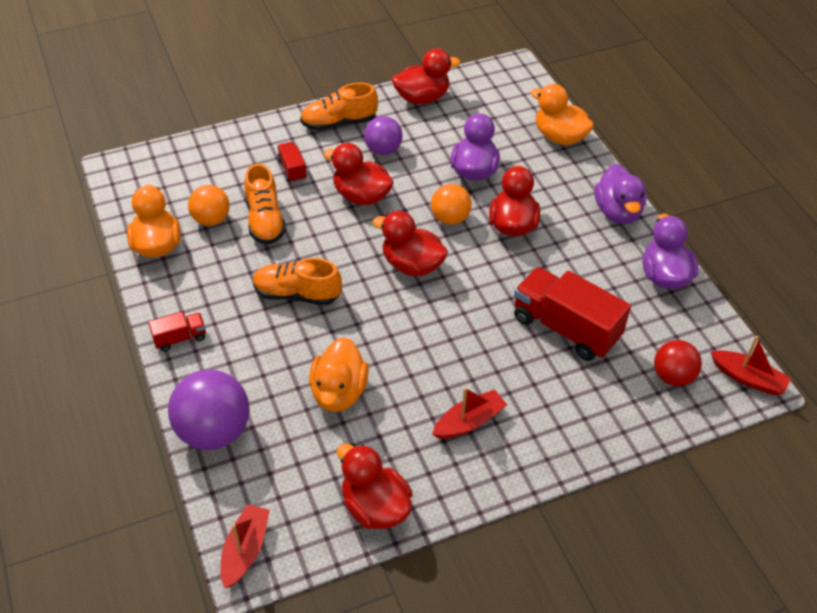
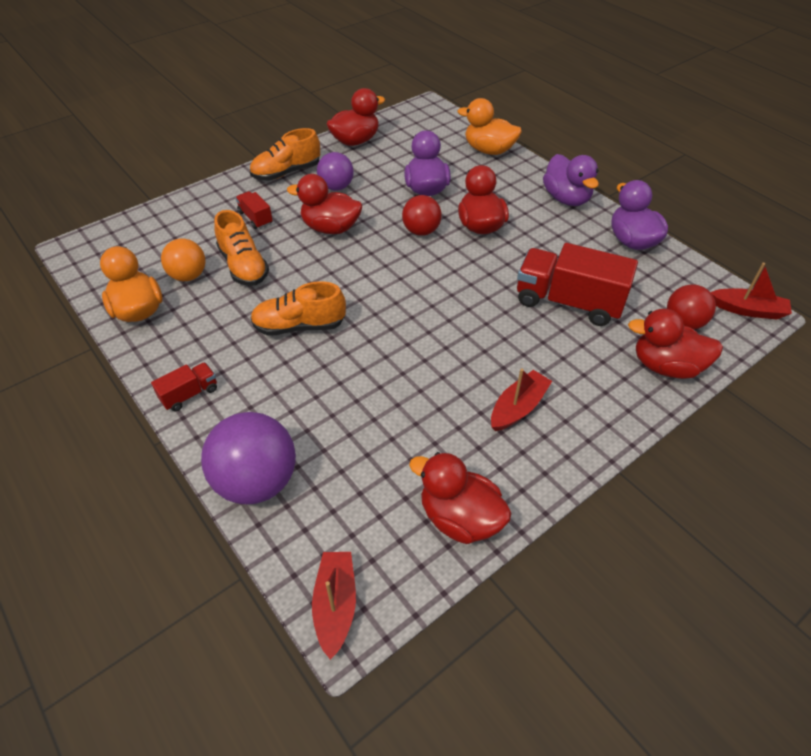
camera: 15 degrees left, 0 degrees up
(339, 392) = (376, 410): orange duck -> none
(412, 265) = (402, 277): red duck -> red duck (666, 366)
(450, 218) = (421, 231): orange ball -> red ball

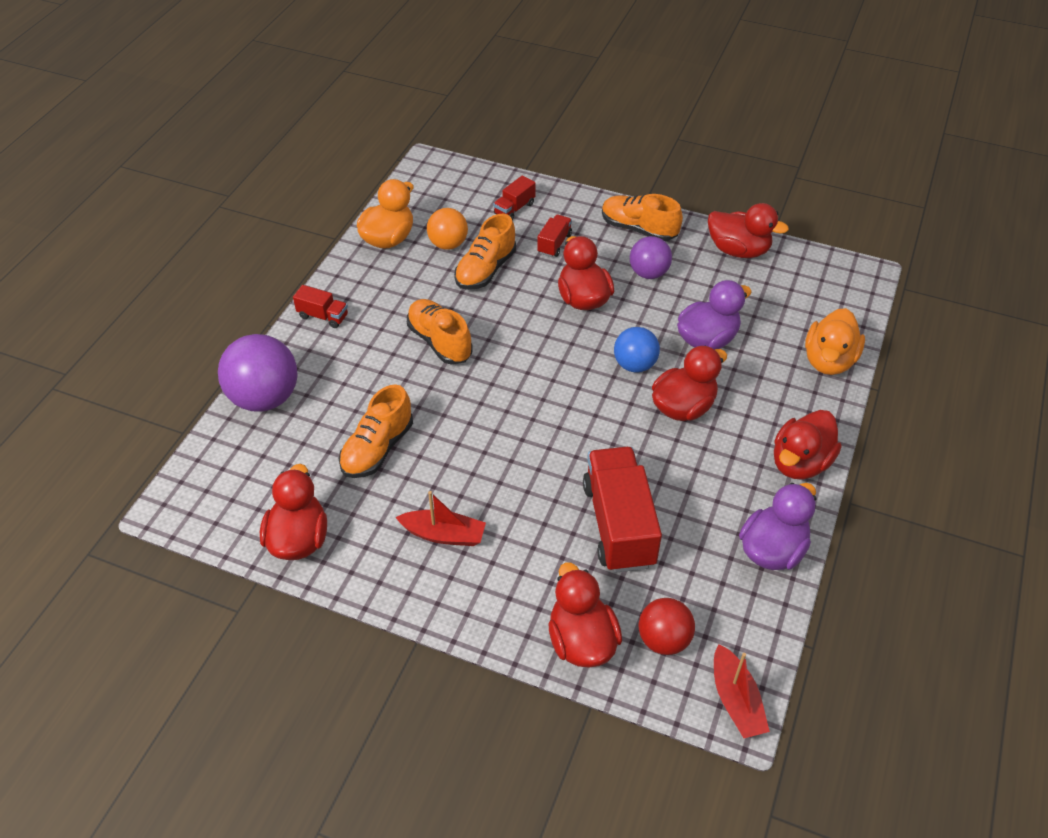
camera: 60 degrees right, 0 degrees up
(191, 222) = (514, 208): none -> red truck
(335, 605) = (184, 495): red boat -> none
(391, 416) = (377, 448): none -> orange shoe
(421, 231) = (634, 365): red ball -> blue ball
(489, 150) = (828, 361): orange duck -> orange duck turned 150 degrees counterclockwise
(566, 198) = (800, 463): purple duck -> red duck

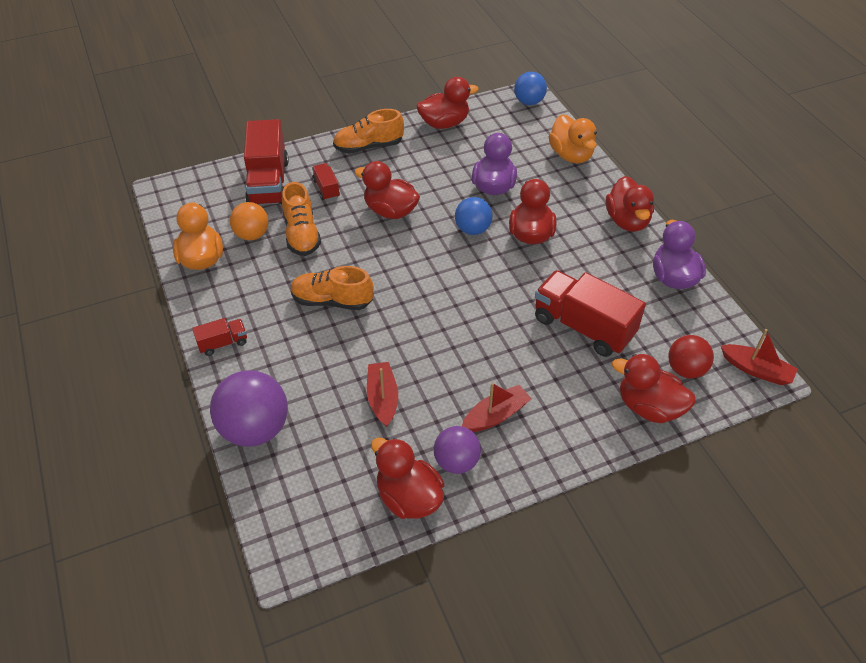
camera: 45 degrees left, 0 degrees up
(377, 448) = (382, 398): orange shoe -> red boat
(514, 208) = (268, 183): red truck -> red truck, size x2.09
(648, 273) = (410, 170): purple ball -> purple ball (456, 462)
(855, 281) = (529, 102): none -> blue ball

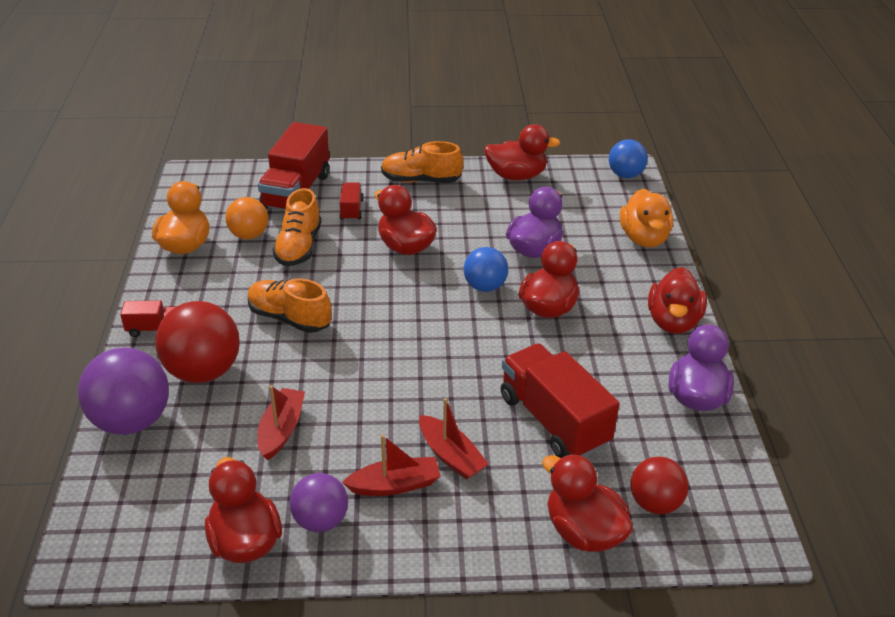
camera: 20 degrees right, 10 degrees down
(288, 368) = (203, 371): none -> red ball
(756, 370) = (748, 531): red boat -> red boat (451, 455)

